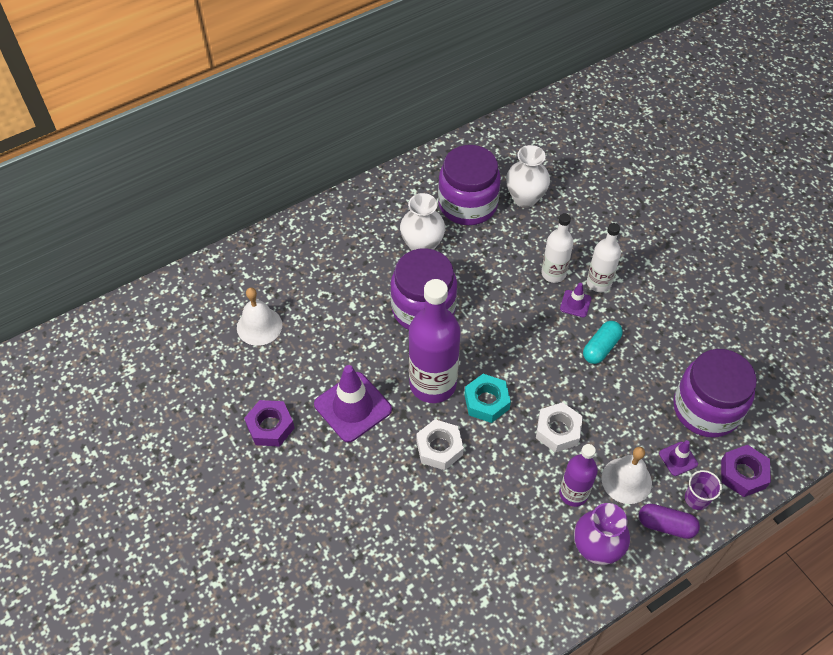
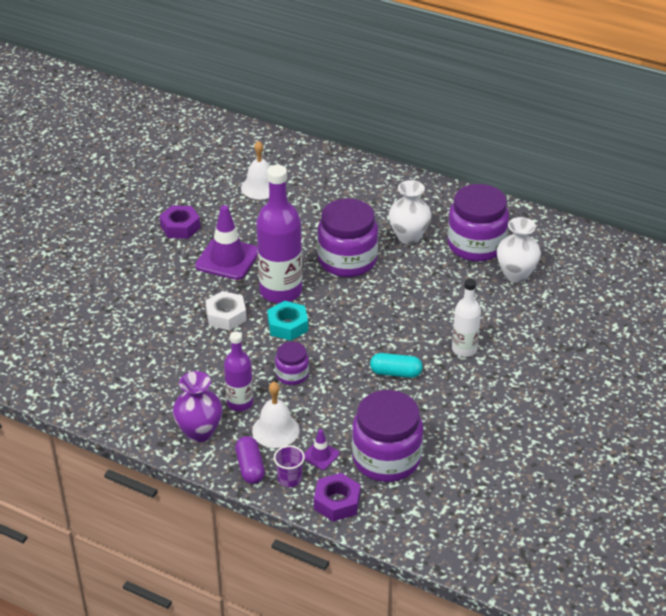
camera: 60 degrees right, 15 degrees down
(553, 273) = (449, 319): white bottle -> none
(558, 431) = (292, 374): white nut -> purple jar
(575, 304) = (428, 342): purple traffic cone -> none

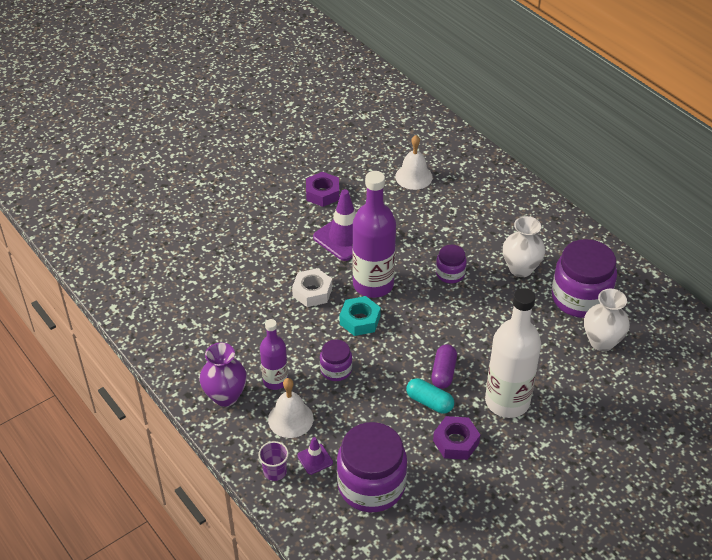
camera: 25 degrees right, 5 degrees up
(250, 467) = (248, 446): purple capsule -> purple capsule (443, 372)
(337, 502) = (302, 511): purple nut -> purple nut (456, 442)
(347, 260) = (450, 274): purple jar -> purple jar, size x0.51
(464, 349) = (507, 401): white bottle -> white bottle, size x1.75

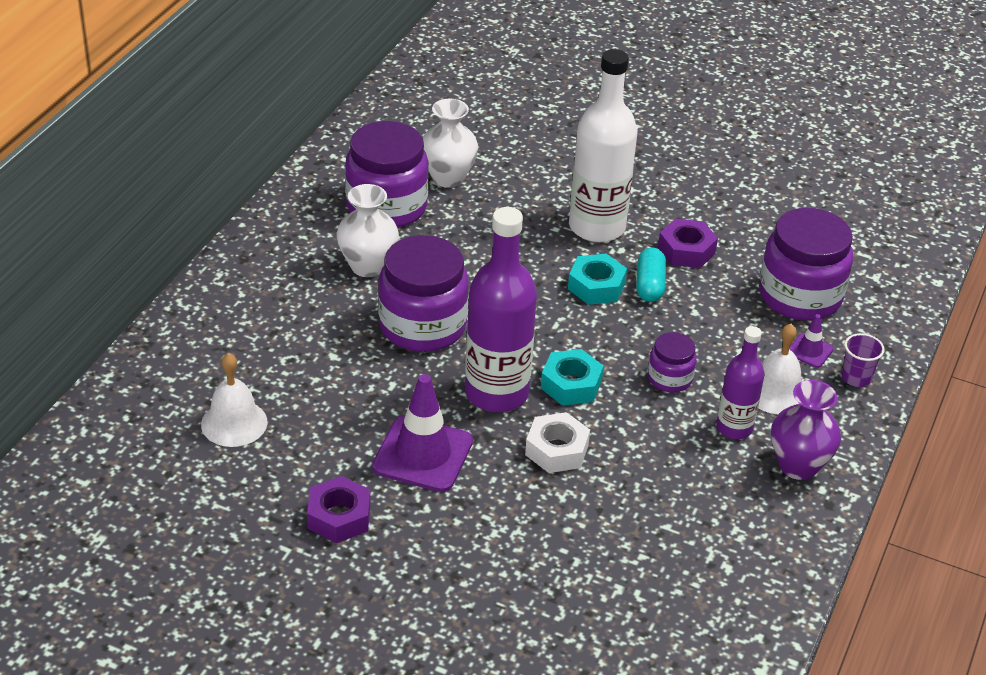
camera: 120 degrees left, 5 degrees down
(443, 372) = (596, 286): purple capsule -> turquoise nut
(450, 274) = (422, 326): purple jar -> purple jar, size x1.97

